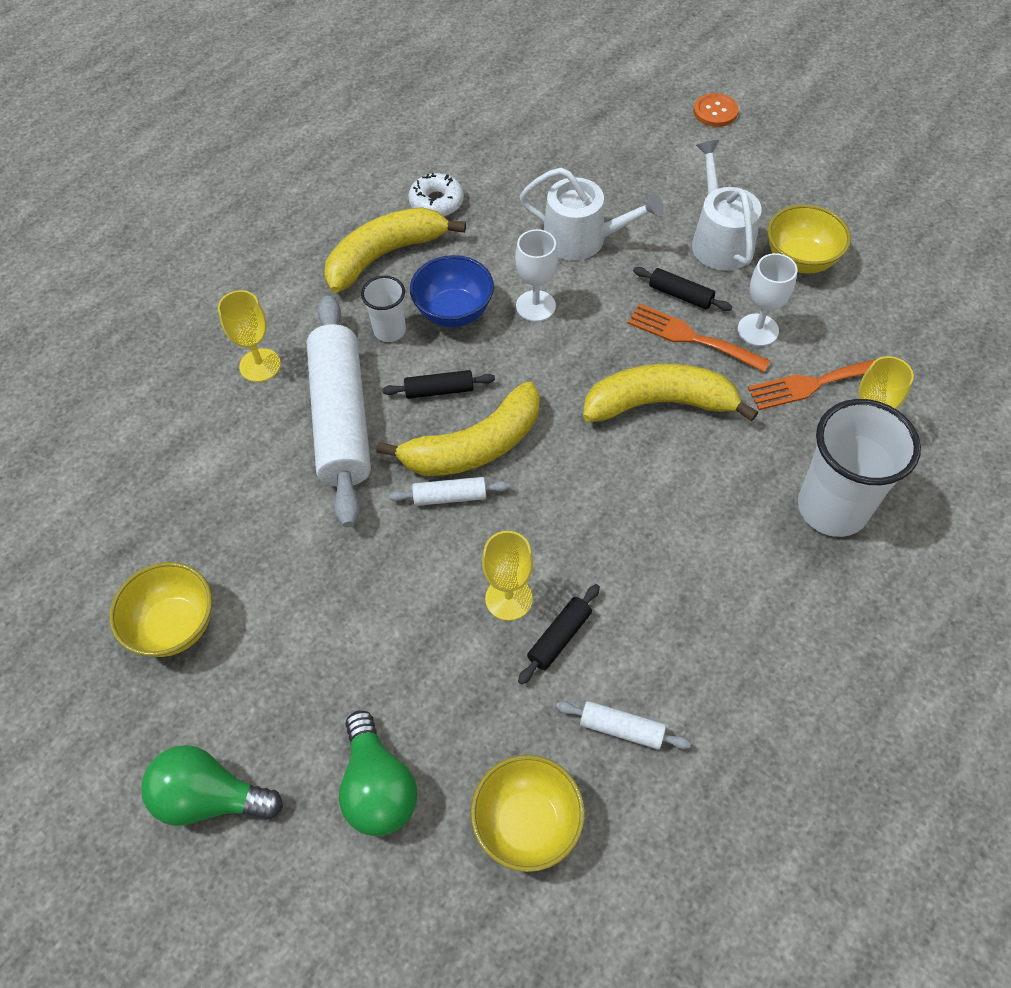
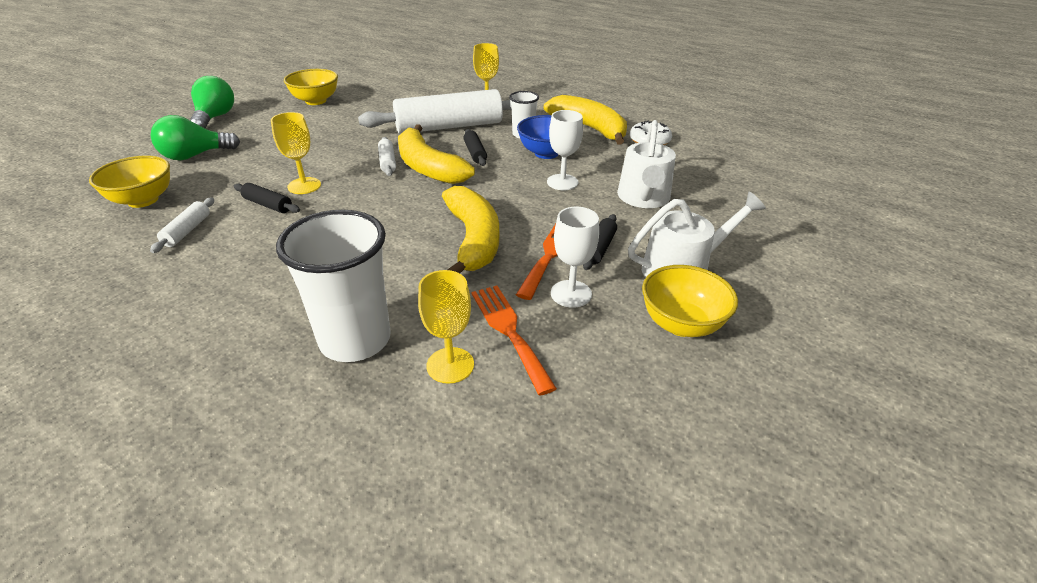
camera: 80 degrees right, 20 degrees down
(715, 111) = (872, 265): orange button -> none

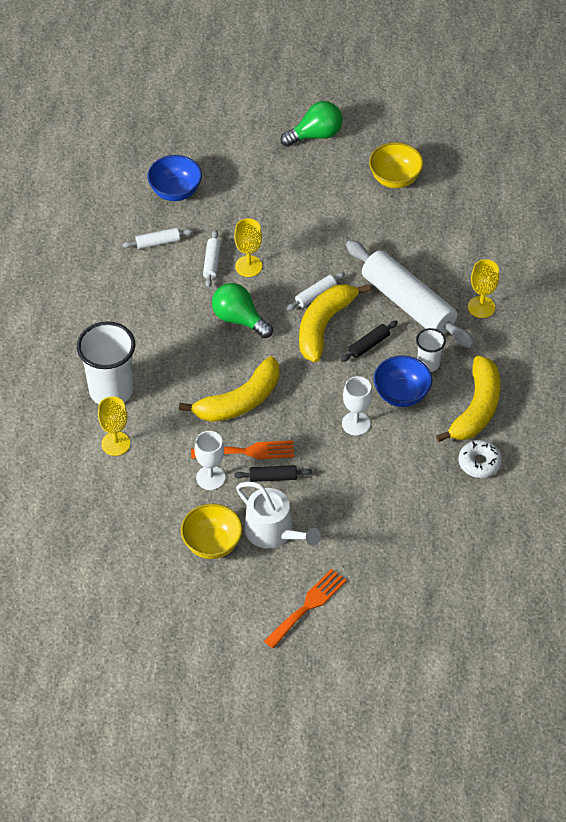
camera: 65 degrees right, 15 degrees up
(143, 200) = (175, 191): yellow bowl -> blue bowl
(195, 156) = (248, 172): green light bulb -> green light bulb (239, 319)
(268, 205) = (212, 262): black rolling pin -> white rolling pin
(509, 331) = (157, 459): orange fork -> orange fork (308, 606)
(643, 198) = (363, 485): white watering can -> none

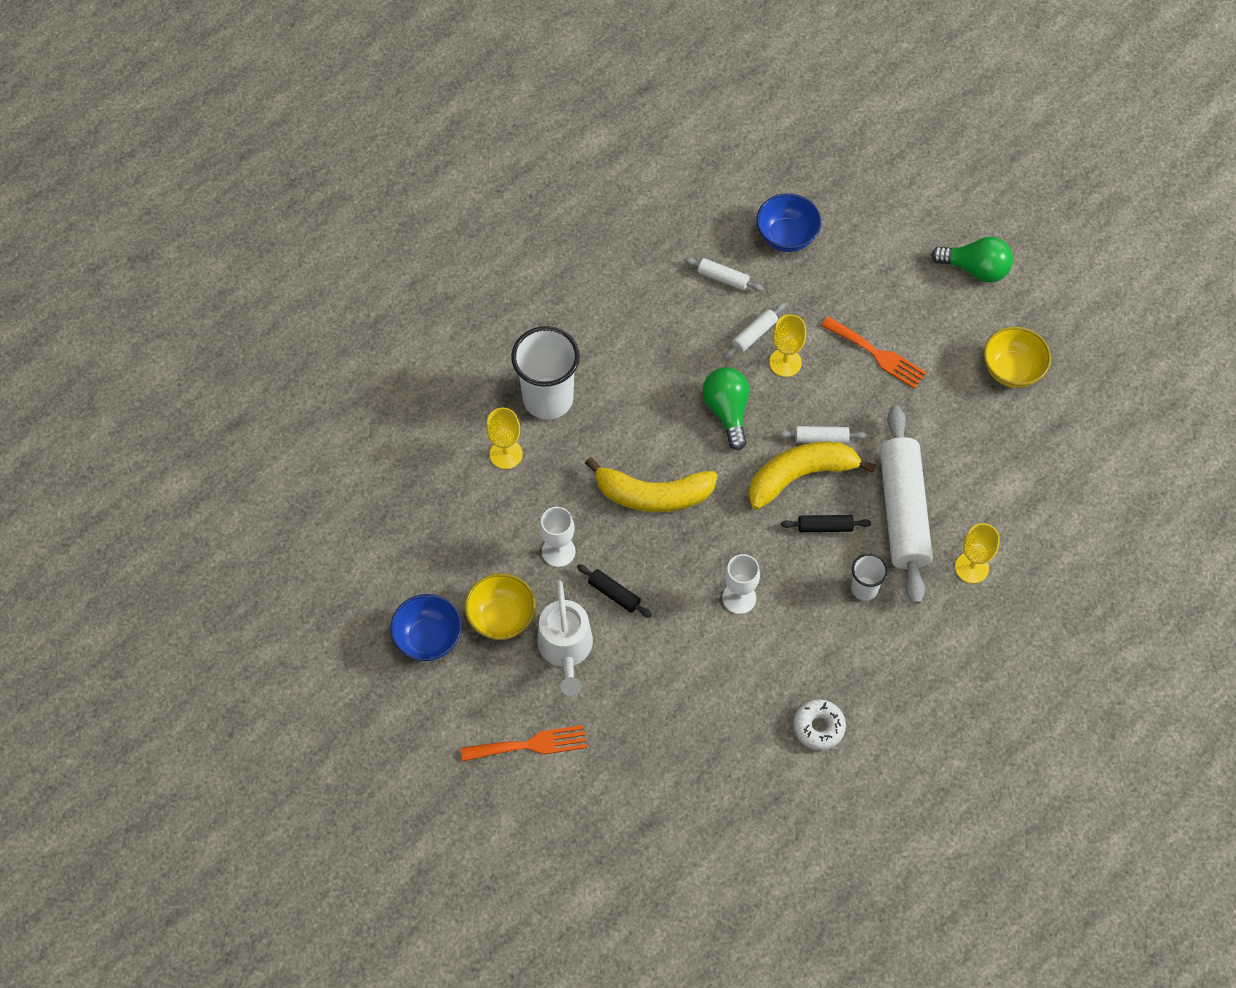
camera: 40 degrees right, 10 degrees up
(248, 451) = (614, 551): orange fork -> orange fork (877, 354)
(401, 394) = (809, 600): blue bowl -> blue bowl (428, 638)
(476, 408) = (868, 669): yellow banana -> none

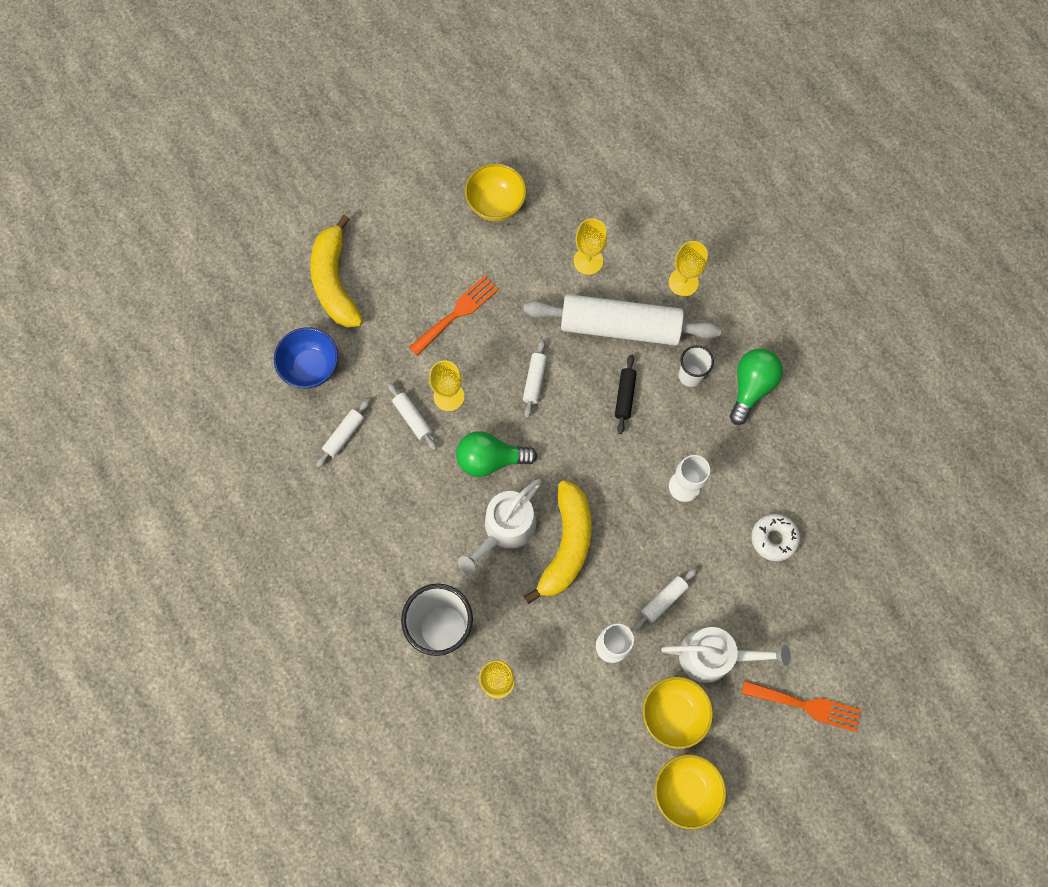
camera: 80 degrees left, 10 degrees up
(428, 638) = (685, 790): blue bowl -> yellow bowl
(530, 745) = (806, 705): orange fork -> orange fork turned 105 degrees clockwise
(614, 594) = (664, 600): black rolling pin -> white rolling pin
(658, 436) = (505, 529): none -> white watering can
(800, 476) = (569, 407): yellow banana -> yellow banana (335, 282)
(818, 727) = (817, 442): white donut -> white donut (773, 538)
(971, 469) = (588, 261): none -> yellow goblet
(975, 269) = (385, 209): green light bulb -> green light bulb (751, 387)

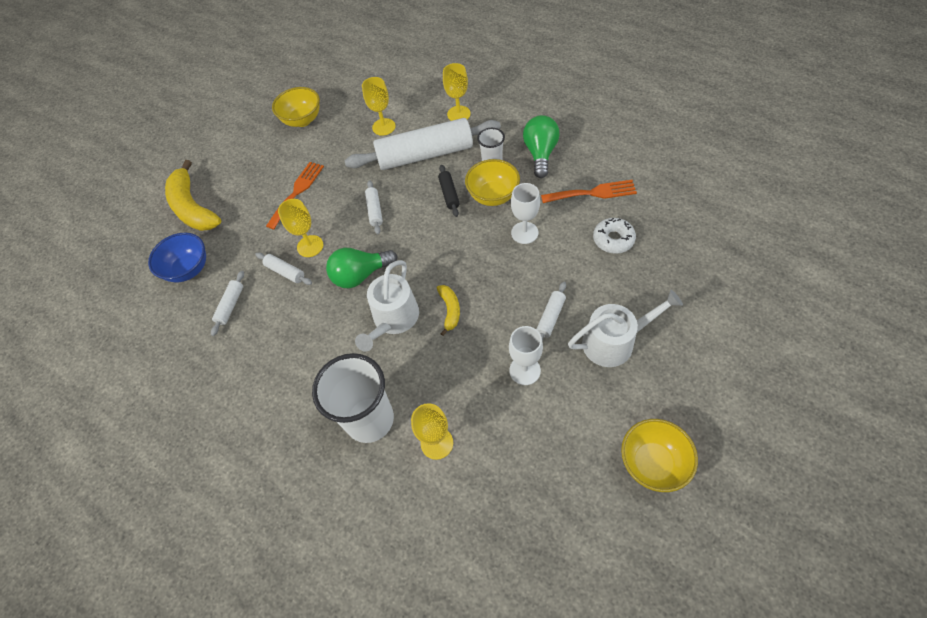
camera: 15 degrees left, 15 degrees down
(566, 545) = (450, 310): yellow banana -> yellow banana, size x0.49
(673, 713) = (605, 401): yellow bowl -> yellow bowl (493, 196)
(806, 705) = (713, 347): orange fork -> orange fork (593, 193)

